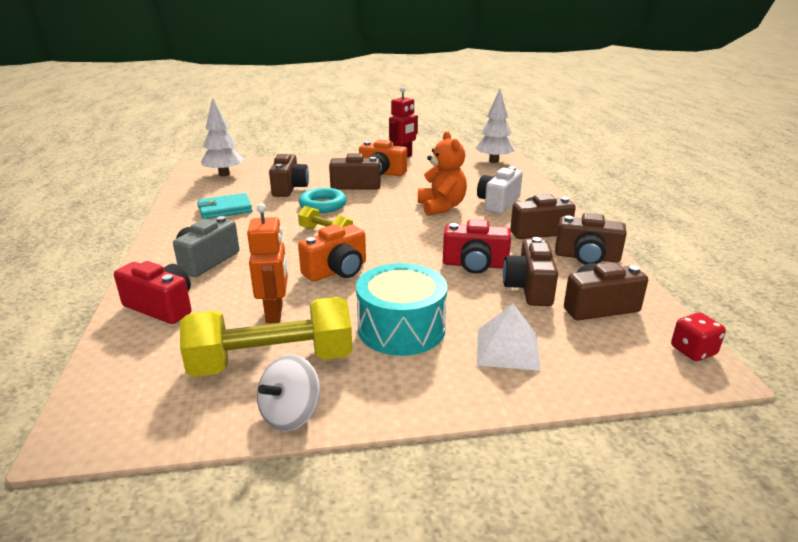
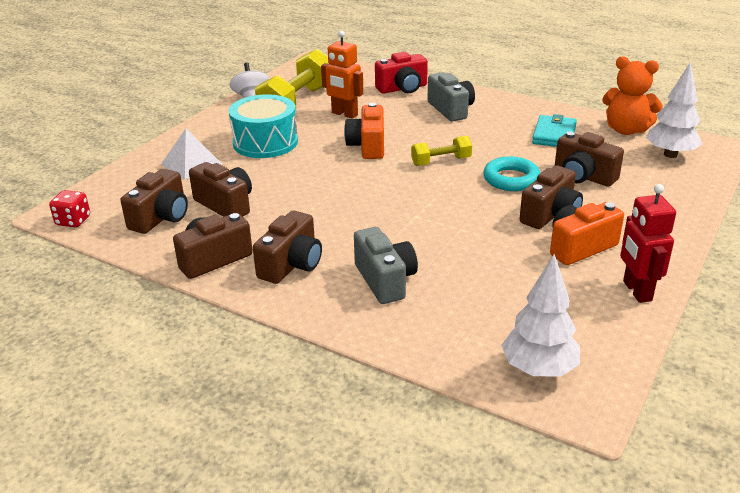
camera: 130 degrees right, 5 degrees up
(441, 207) = (423, 239): orange teddy bear -> orange teddy bear (626, 130)
(475, 265) = (290, 200): red camera -> none
(498, 203) = (385, 280): white camera -> grey camera

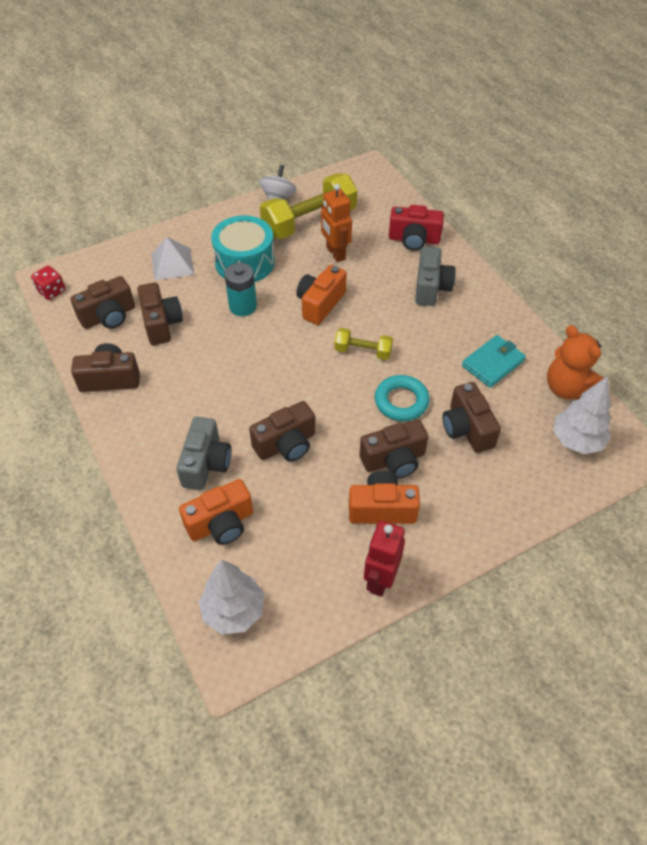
camera: 30 degrees right, 20 degrees up
(291, 265) = (156, 412): brown camera -> brown camera (286, 444)
(296, 169) = (243, 306): none -> turquoise battery
(450, 314) = (221, 524): none -> orange camera

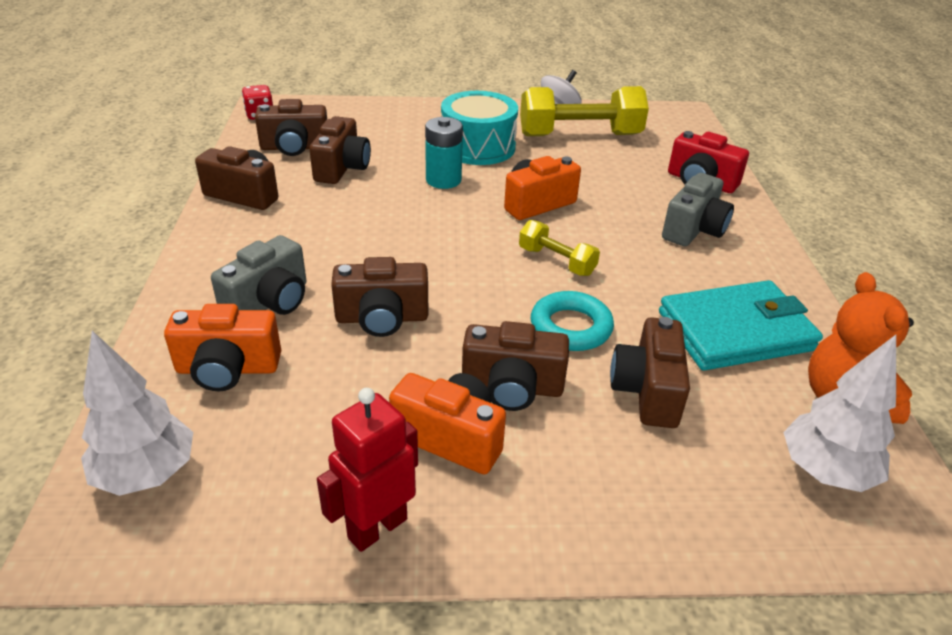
camera: 25 degrees right, 15 degrees down
(172, 264) = (398, 128): white pyramid -> none
(335, 253) = (590, 167): orange robot -> none
(492, 363) = (735, 331): turquoise wallet -> turquoise wallet, size x1.55

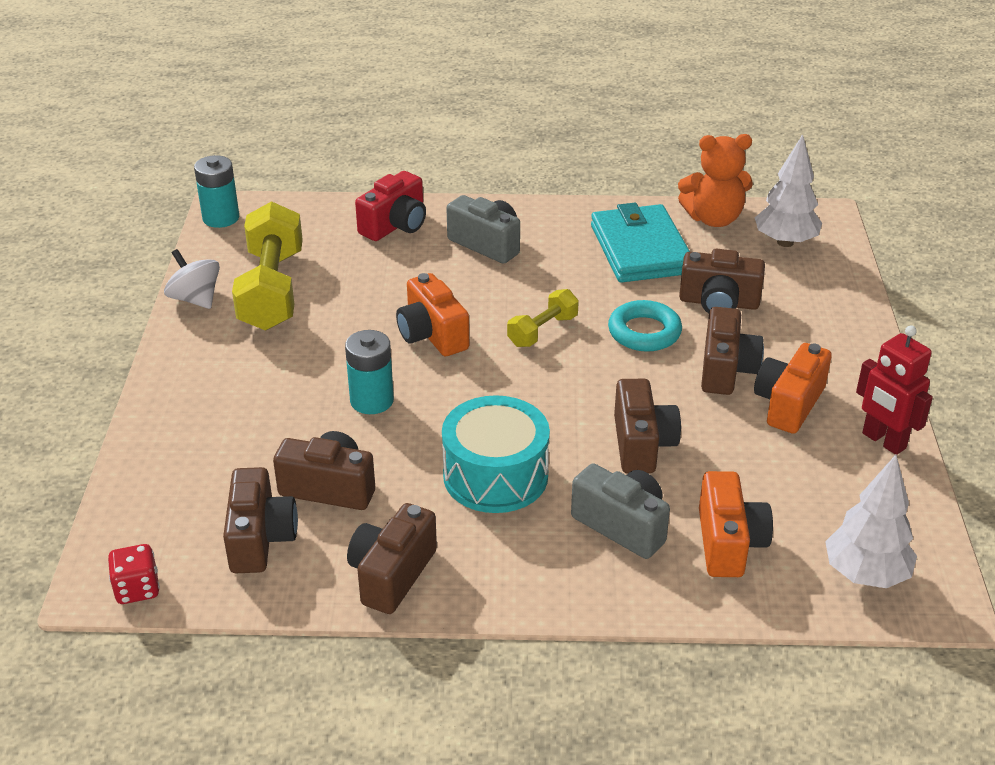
camera: 85 degrees left, 0 degrees up
(478, 147) = (289, 370): turquoise drum -> turquoise drum (495, 475)
(670, 111) = (221, 218): none -> turquoise battery

